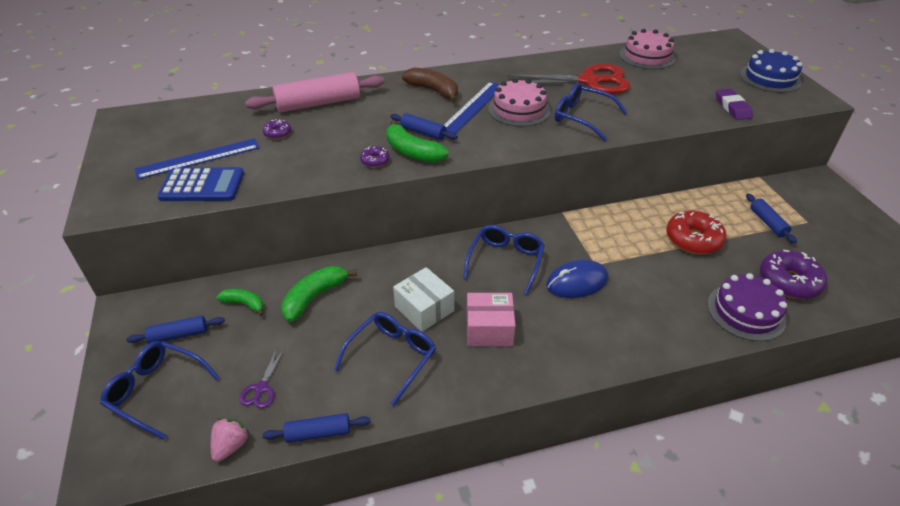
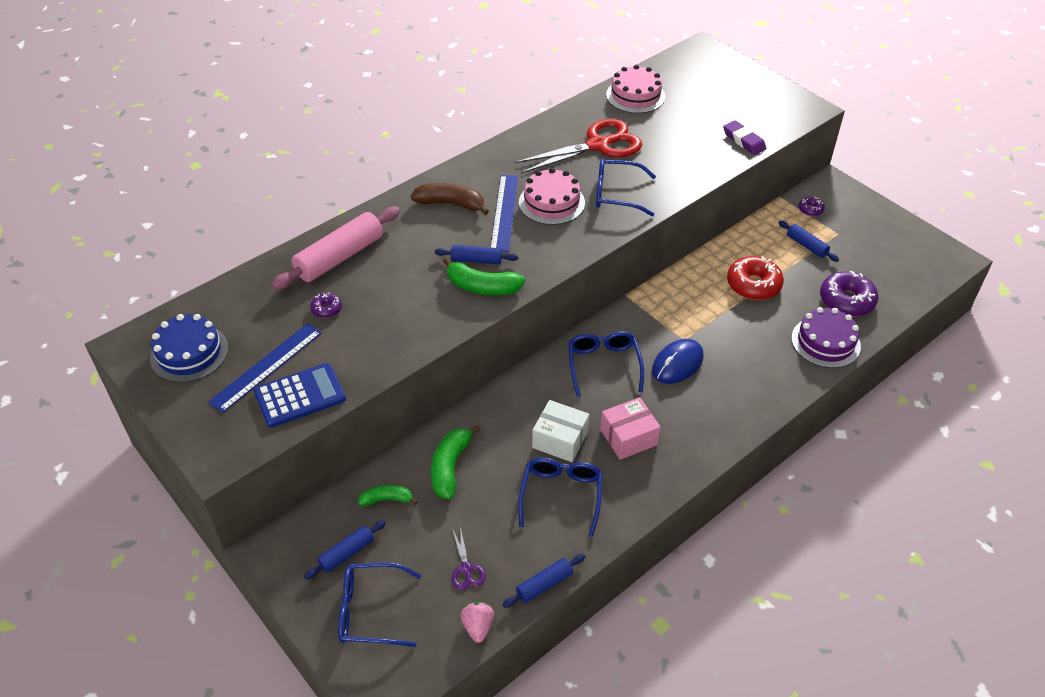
camera: 25 degrees left, 5 degrees up
(375, 161) = (453, 309): purple donut -> purple donut (810, 210)
(770, 78) = (760, 93): blue cake -> blue cake (189, 353)

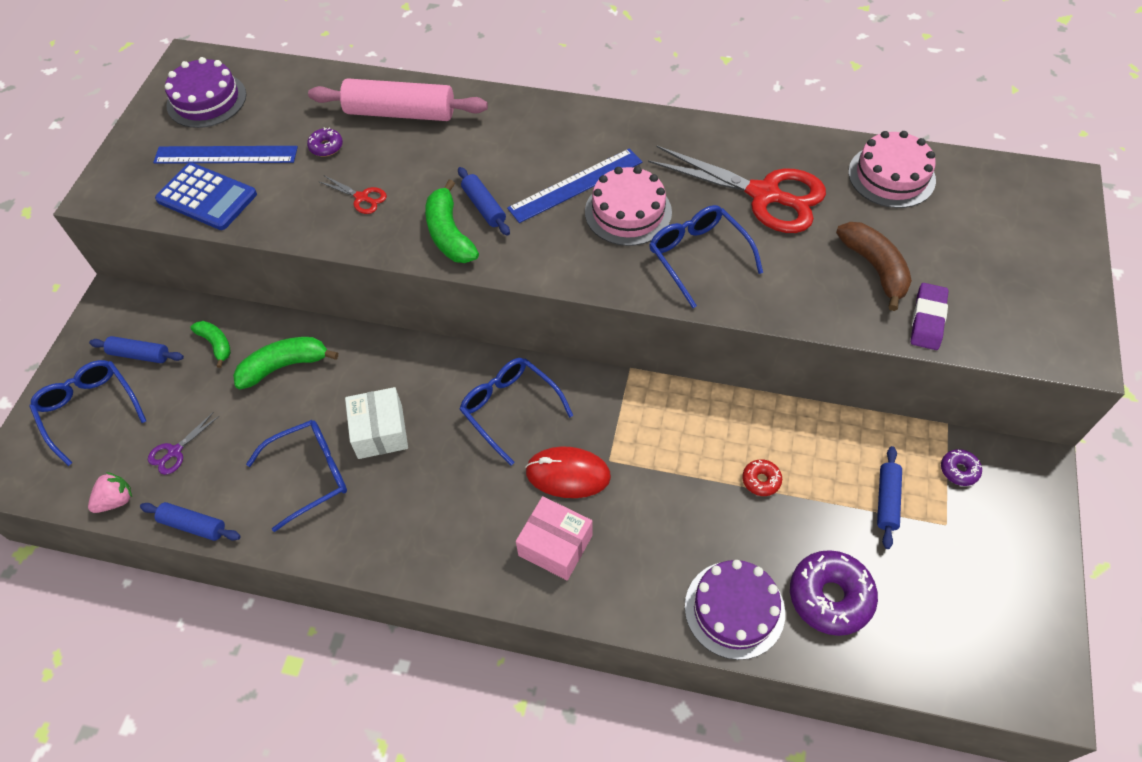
camera: 55 degrees right, 10 degrees up
(189, 353) = (206, 100): blue cake -> purple cake
(400, 313) = (362, 198): none -> red scissors
(451, 204) = (547, 140): brown banana -> brown banana (875, 268)
(603, 365) = (510, 409): blue glasses -> blue glasses turned 90 degrees counterclockwise
(628, 437) = (427, 489): pink box -> pink box (555, 545)
(677, 363) = (568, 474): blue mouse -> red mouse
(753, 285) = (761, 480): red donut -> red donut, size x0.50

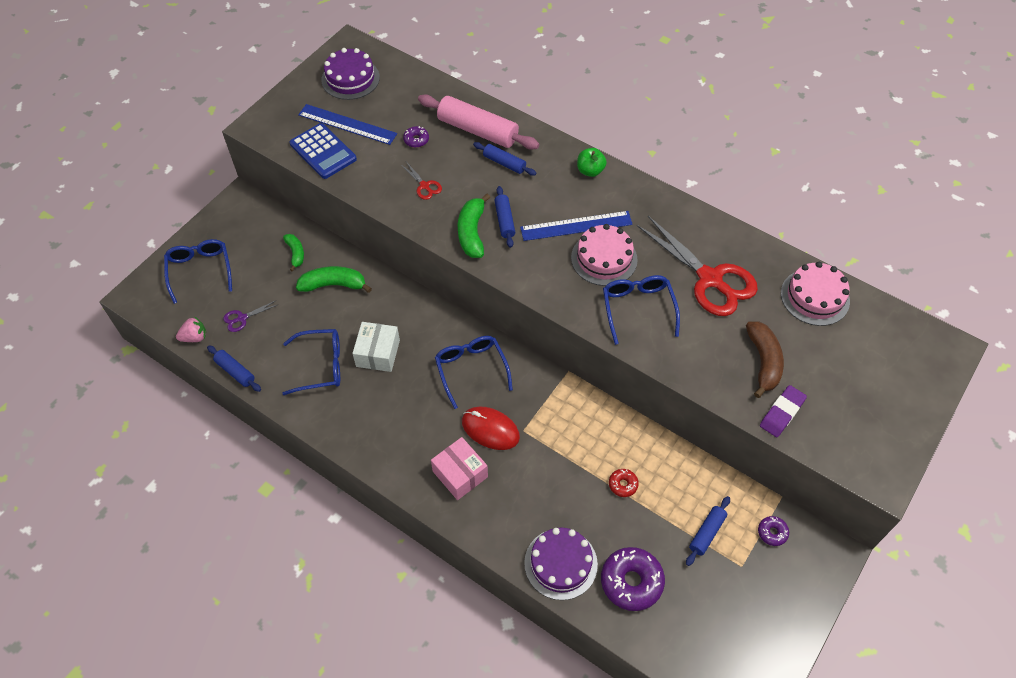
camera: 20 degrees right, 0 degrees up
(140, 354) = (245, 243): blue rolling pin -> blue rolling pin (504, 163)
(561, 117) = (590, 171): none -> green apple

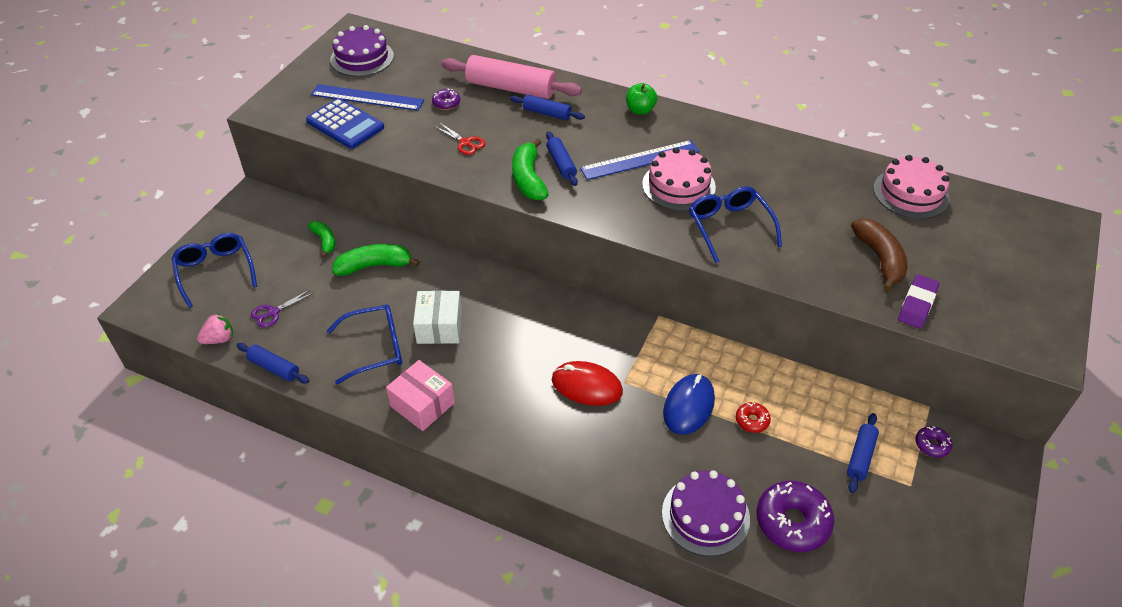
camera: 10 degrees left, 10 degrees down
(460, 474) = (563, 437): pink box -> pink box (422, 404)
(471, 369) = (550, 329): blue glasses -> none
(572, 462) = (688, 406): none -> blue mouse
(710, 279) = (797, 191): red scissors -> none

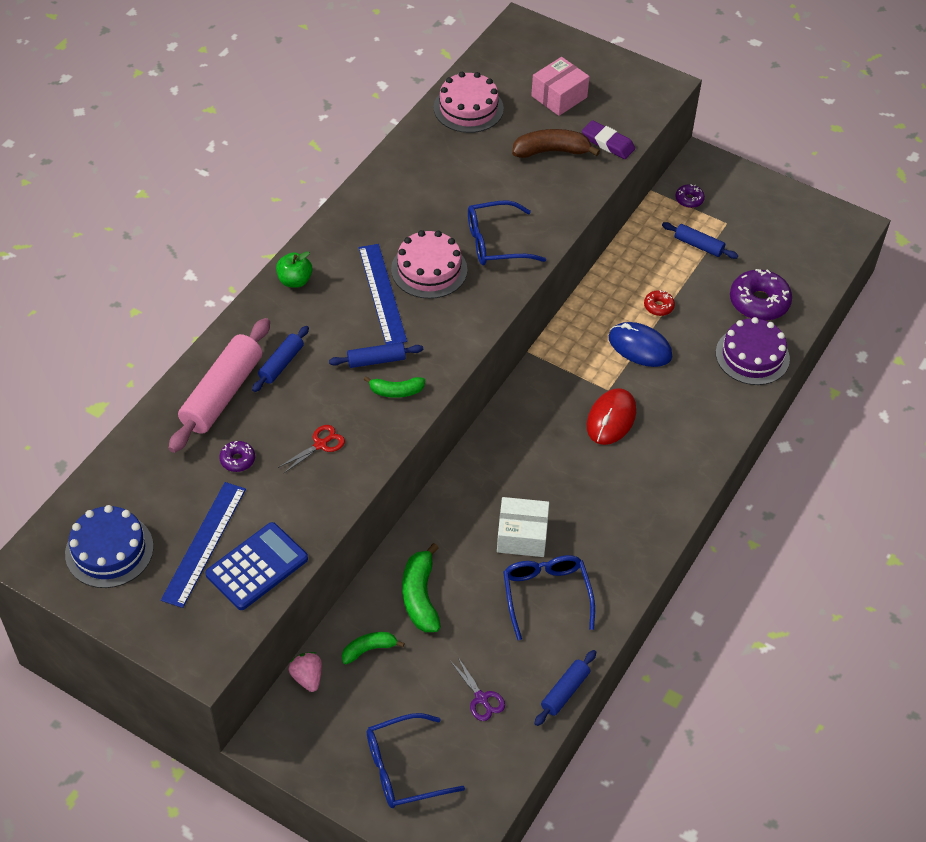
camera: 85 degrees left, 5 degrees up
(219, 339) = (516, 752): pink strawberry -> pink strawberry (307, 677)
(362, 58) = (109, 550): purple cake -> blue cake
(422, 404) = (624, 554): pink box -> pink box (559, 97)
(528, 179) = (396, 391): green banana -> green banana, size x0.62

